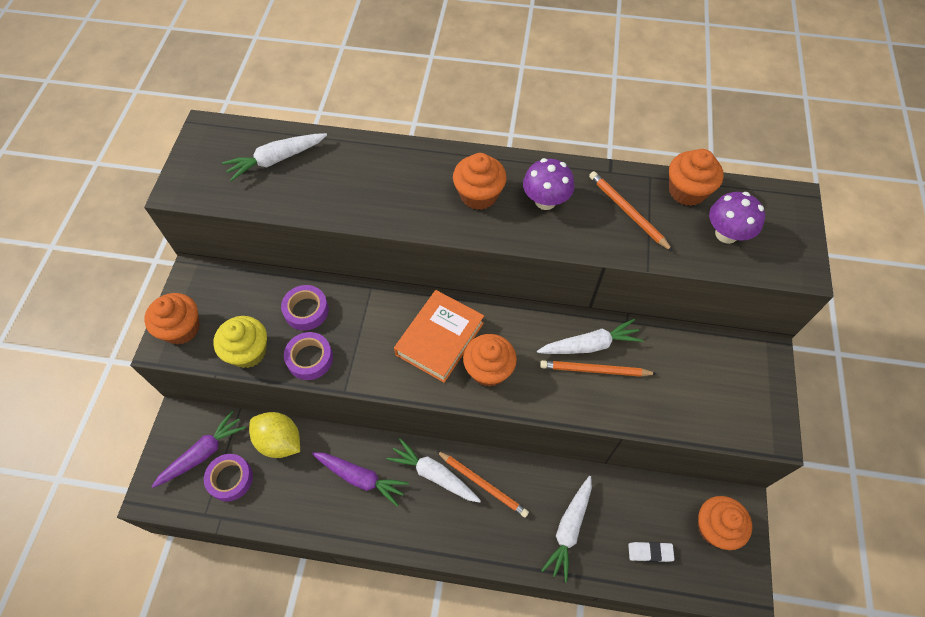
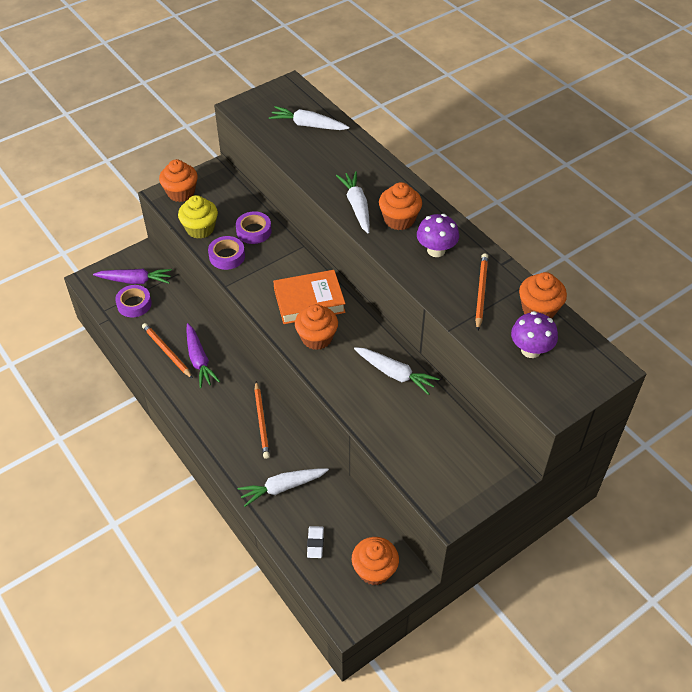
camera: 45 degrees right, 10 degrees down
(280, 441) = (179, 306): yellow lemon -> none
(434, 474) = (240, 393): white carrot -> white carrot (357, 206)
(595, 370) = (380, 389): orange pencil -> orange pencil (166, 352)
(650, 552) = (315, 543): white eraser -> white eraser turned 45 degrees clockwise

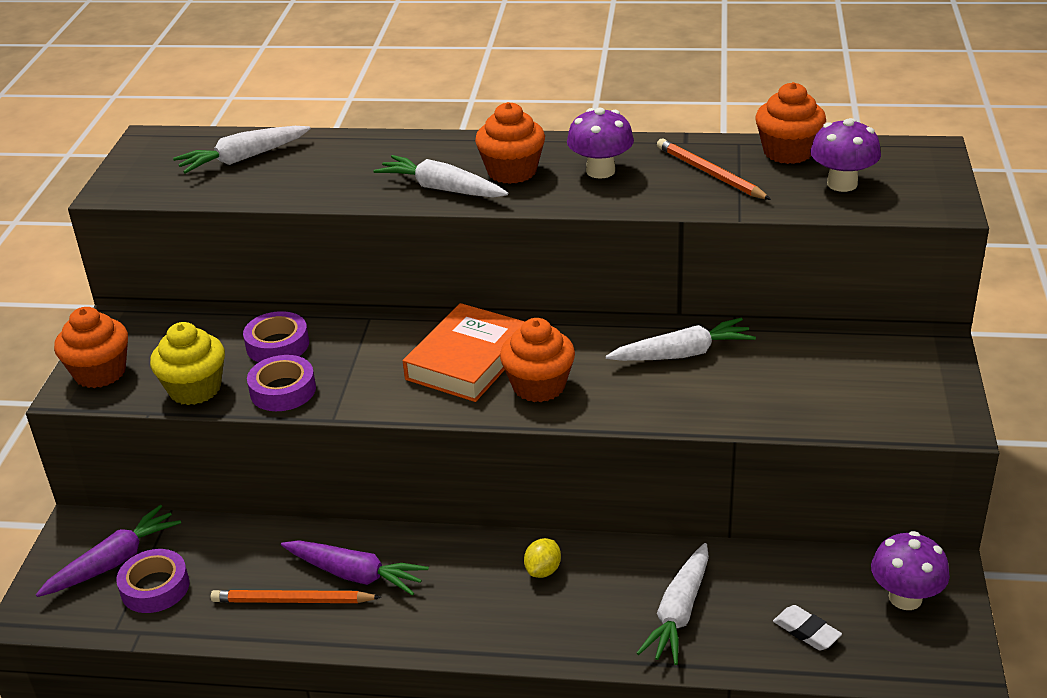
camera: 45 degrees left, 15 degrees down
(262, 421) = (543, 570): orange pencil -> yellow lemon
(374, 570) = (905, 598): orange cupcake -> purple mushroom

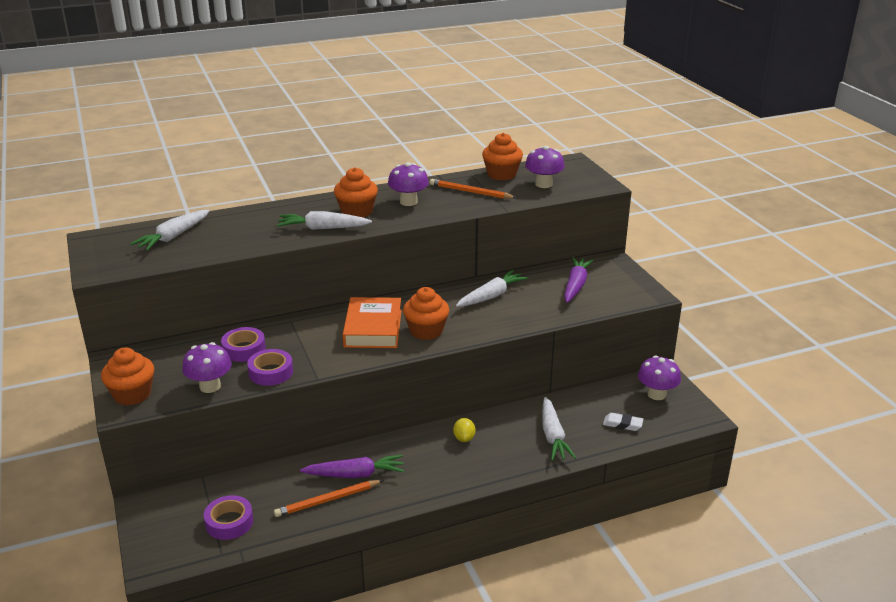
camera: 30 degrees left, 5 degrees down
(113, 562) = (187, 517): purple carrot -> purple carrot (575, 285)
(195, 389) = (210, 386): yellow cupcake -> purple mushroom

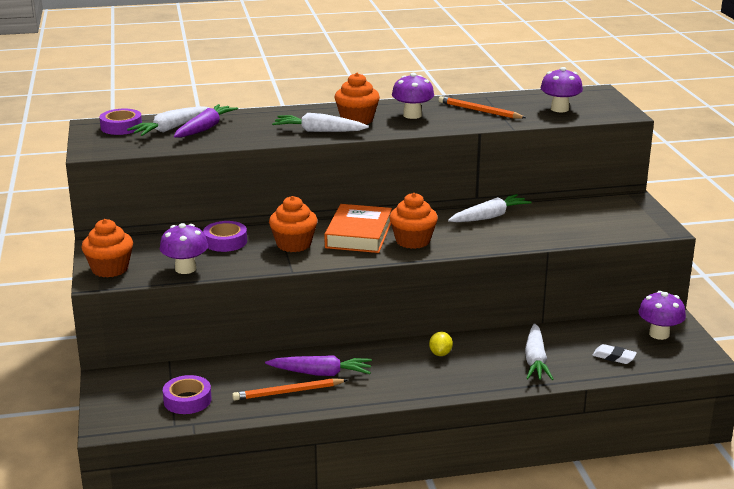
camera: 10 degrees right, 5 degrees down
(271, 372) = (247, 262): purple tape -> purple tape (121, 127)
(501, 174) = (517, 98): orange cupcake -> orange cupcake (293, 244)
(575, 285) = (582, 214): purple carrot -> purple carrot (205, 128)

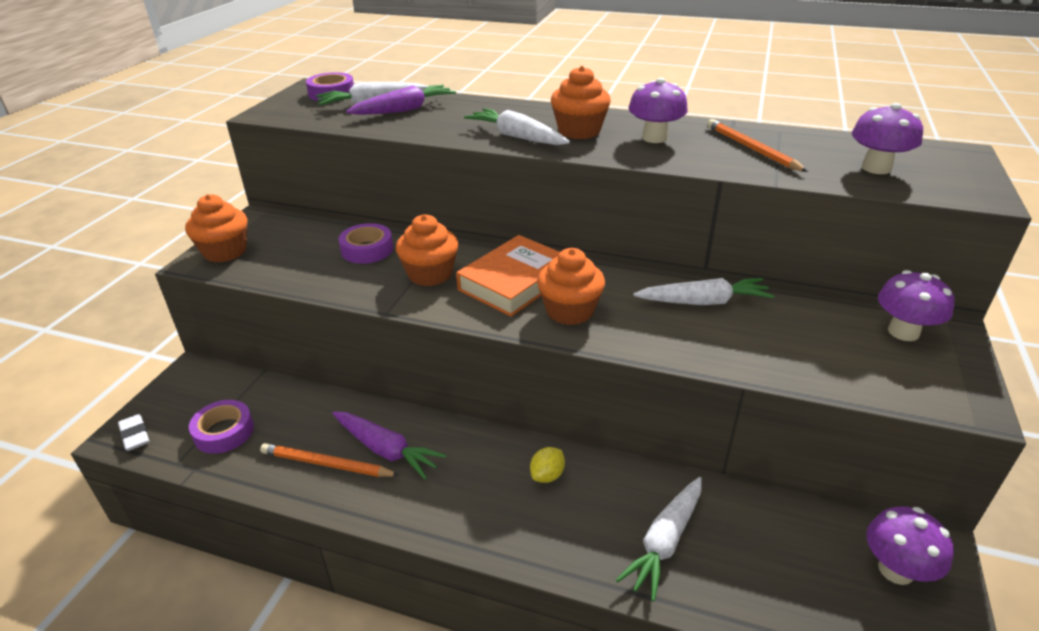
camera: 30 degrees right, 10 degrees up
(185, 269) = (288, 273): purple mushroom -> purple mushroom (903, 332)
(614, 357) = (790, 587): white eraser -> white eraser (135, 435)

